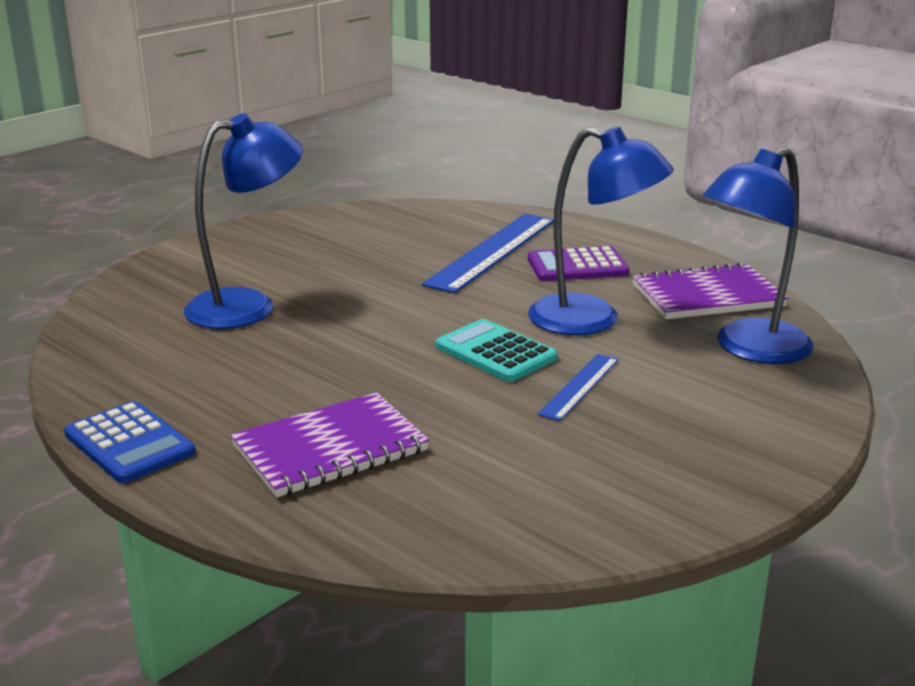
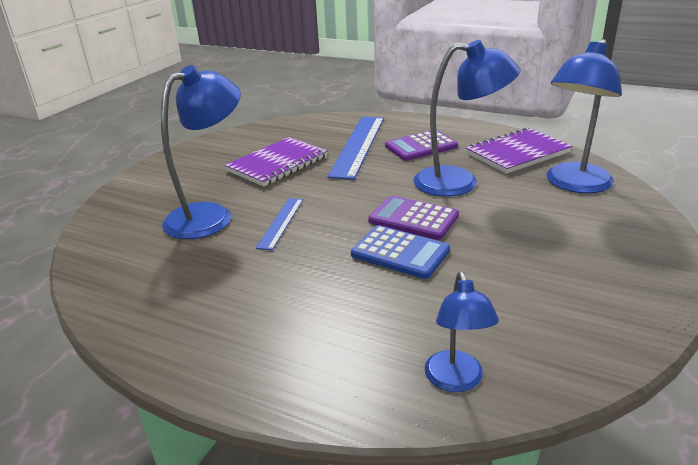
camera: 15 degrees left, 5 degrees up
(129, 443) = (179, 358): blue calculator -> blue calculator (400, 252)
(330, 449) = (347, 325): purple notebook -> purple notebook (277, 164)
(411, 524) = (456, 381): none -> blue lamp
(495, 352) = (413, 218): turquoise calculator -> purple calculator
(579, 386) = (489, 233): blue ruler -> blue ruler (281, 222)

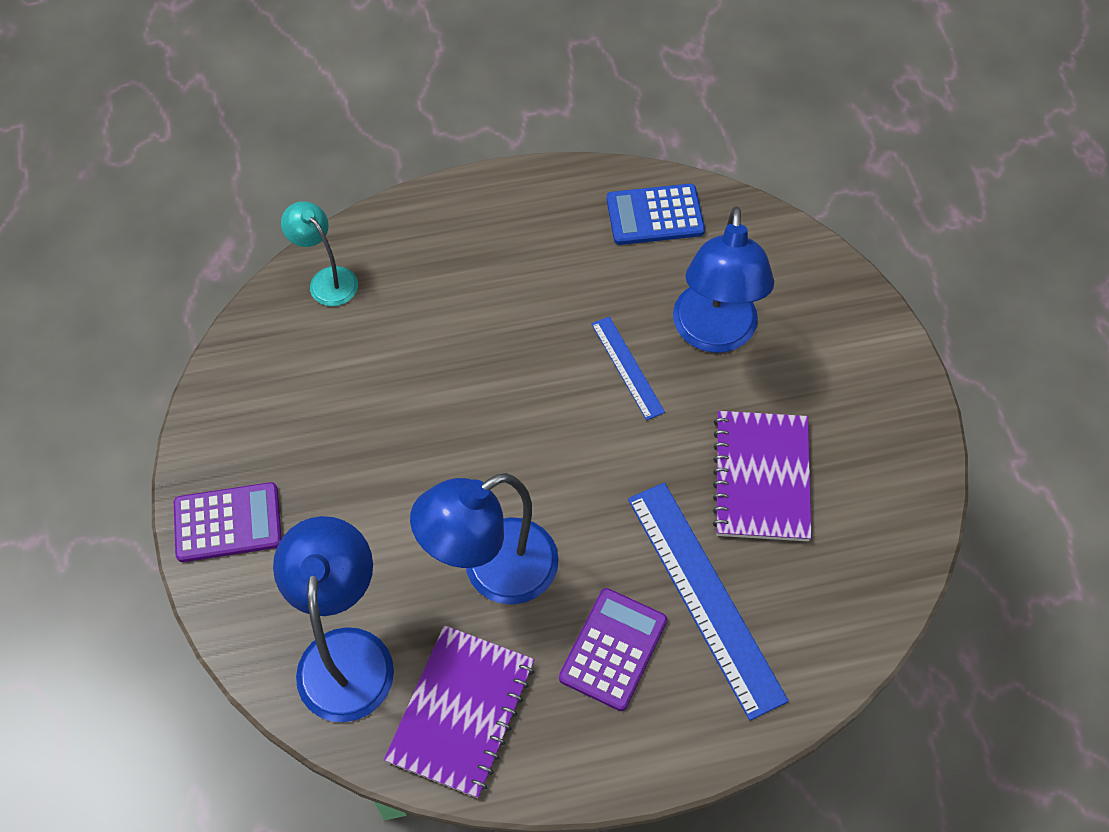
camera: 140 degrees right, 30 degrees up
(400, 252) = (466, 393): blue calculator -> blue calculator (655, 215)
(413, 218) = (494, 458): purple calculator -> purple calculator (228, 523)
(456, 381) = (327, 279): blue lamp -> turquoise lamp

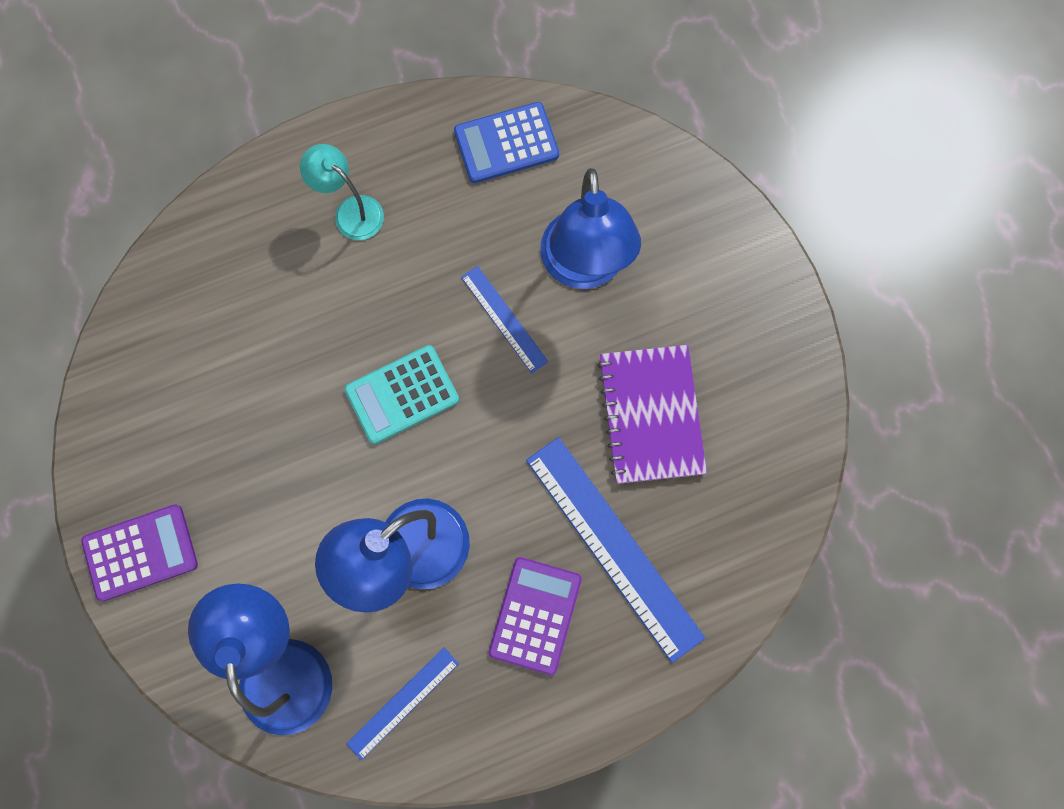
camera: 10 degrees left, 15 degrees up
(327, 279) = (185, 271): turquoise lamp -> turquoise lamp (351, 211)
(461, 712) = (403, 703): purple notebook -> blue ruler
(514, 420) = (402, 395): none -> turquoise calculator

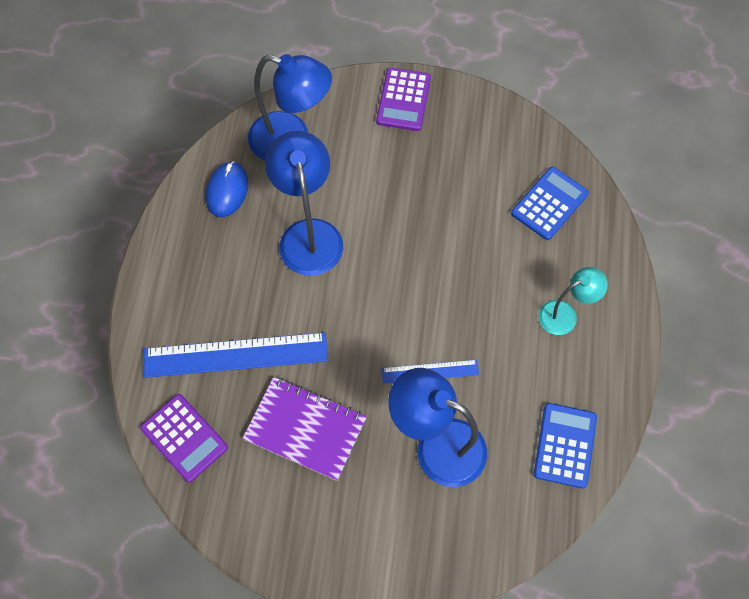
camera: 120 degrees right, 10 degrees down
(209, 295) = (549, 203): none -> blue calculator
(402, 395) = (415, 282): turquoise calculator -> none
(403, 703) = (227, 190): blue ruler -> blue mouse
(535, 615) = (226, 286): purple calculator -> purple calculator (184, 438)

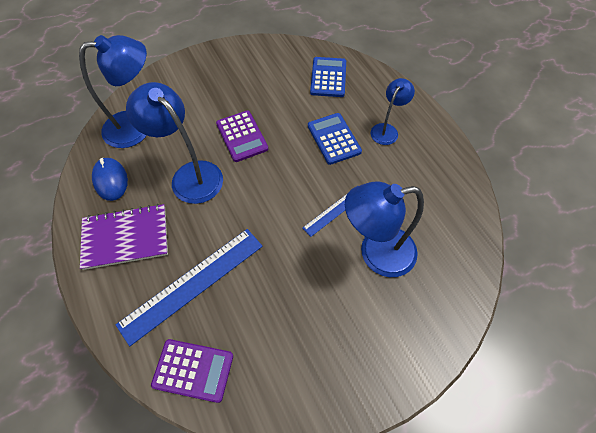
camera: 35 degrees left, 5 degrees down
(305, 429) = (280, 302): purple notebook -> purple notebook (126, 237)
(403, 100) = (196, 68): purple calculator -> purple calculator (242, 136)
(565, 314) = (387, 130): turquoise lamp -> blue lamp
(565, 445) = (450, 202): blue calculator -> blue calculator (334, 139)

